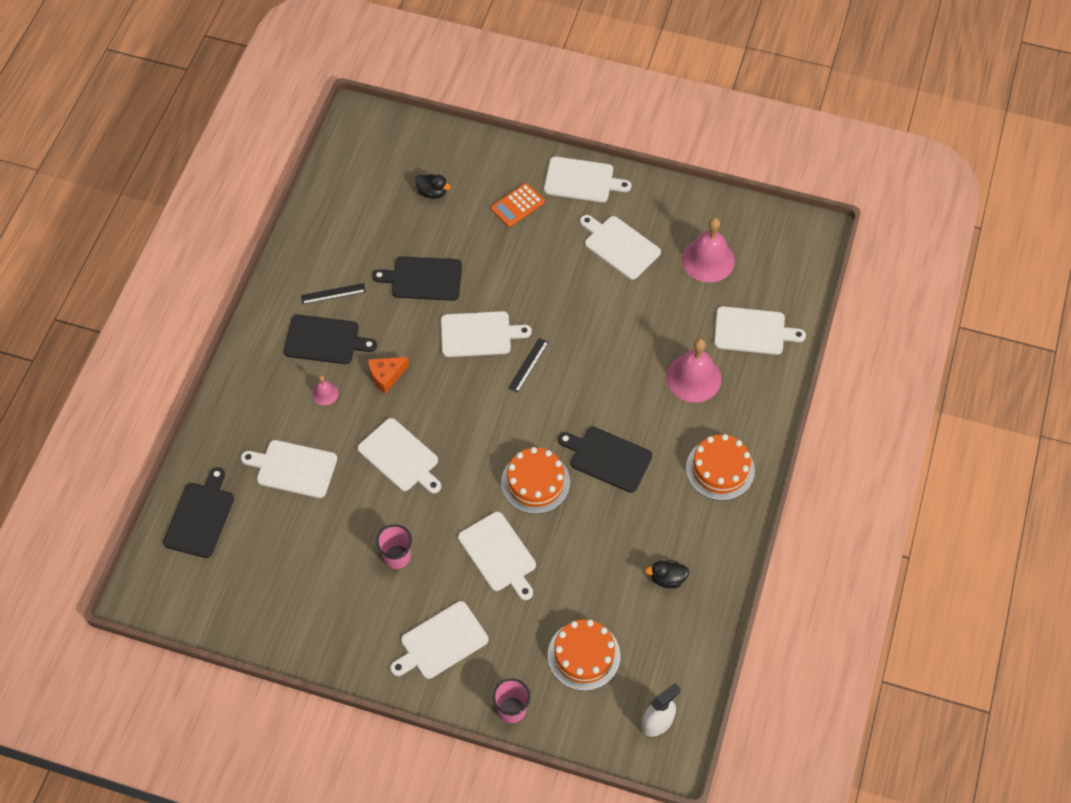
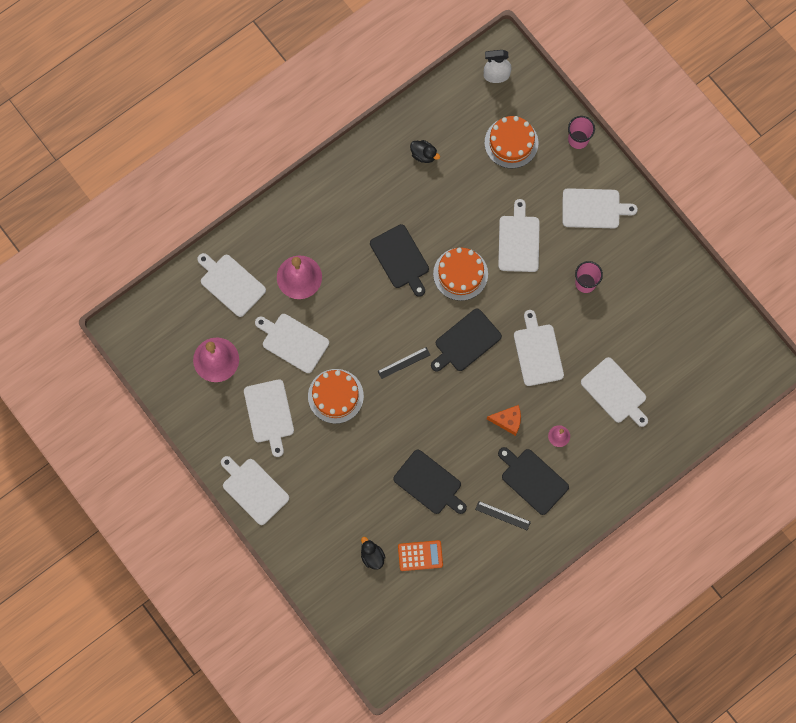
camera: 145 degrees left, 15 degrees up
(200, 517) = (698, 398): black cutting board -> black cutting board (466, 342)
(479, 334) = (421, 410): white cutting board -> white cutting board (293, 342)
(517, 205) = (317, 500): orange calculator -> orange calculator (420, 555)
(720, 469) = (333, 202): orange cake -> orange cake (335, 396)

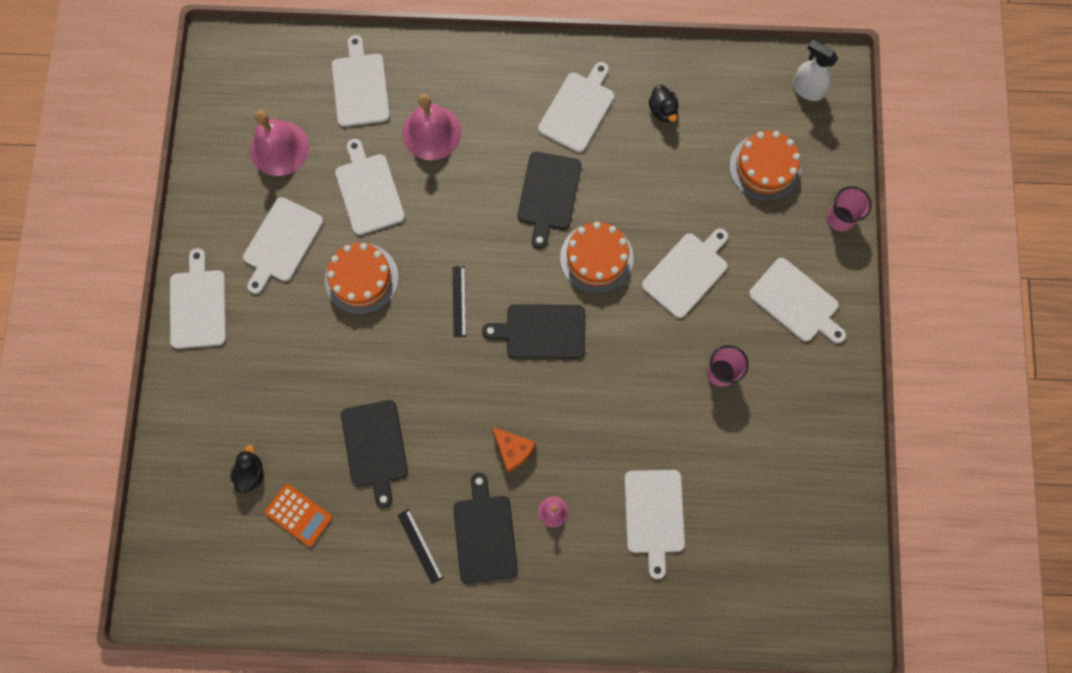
camera: 40 degrees right, 0 degrees up
(404, 363) = (459, 301): black ruler -> black ruler turned 75 degrees clockwise
(537, 352) = (607, 404): white cutting board -> white cutting board (578, 109)

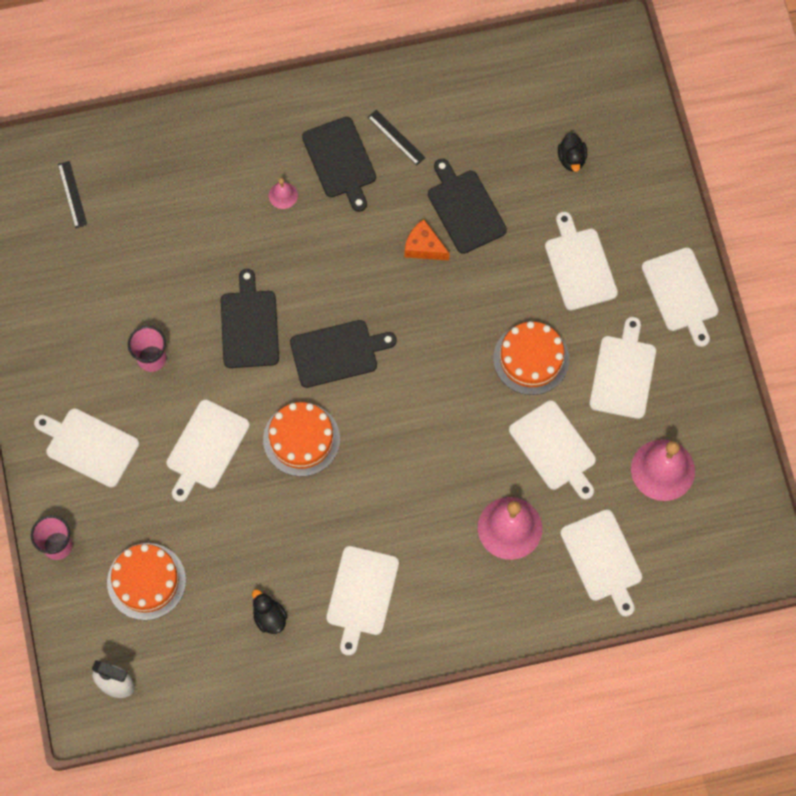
camera: 165 degrees right, 5 degrees down
(298, 515) = (514, 135): orange calculator -> none
(459, 301) = (427, 361): black ruler -> black ruler (72, 194)
(513, 450) = (335, 238): orange cheese -> orange cheese (424, 247)
(549, 194) = (367, 492): black cutting board -> black cutting board (249, 325)
(654, 515) = (188, 215): white cutting board -> white cutting board (579, 266)

